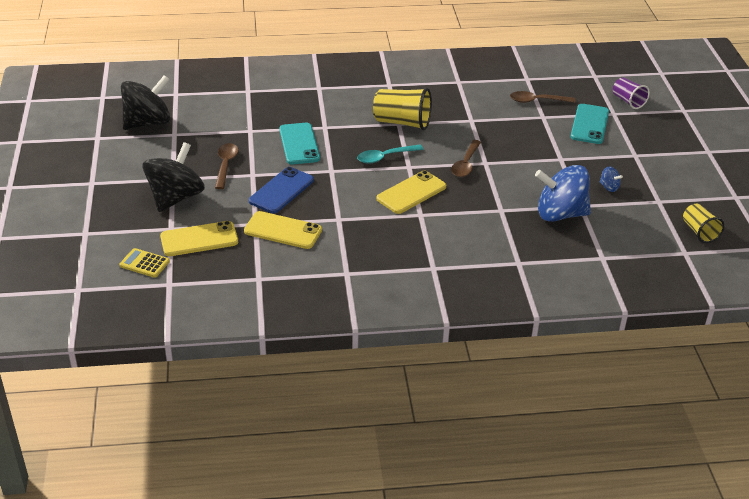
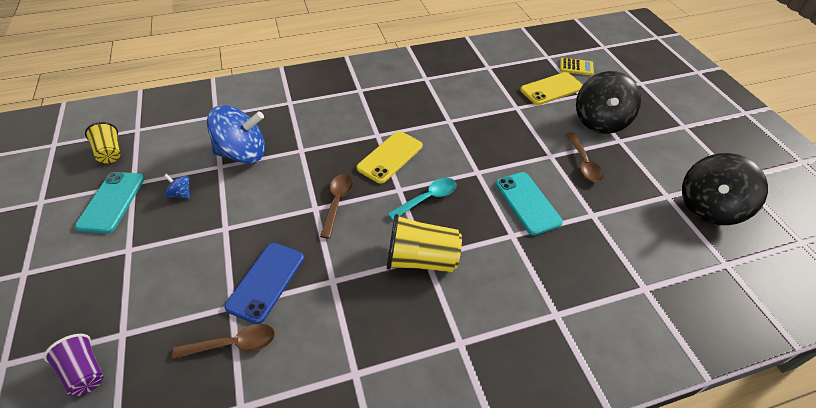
camera: 170 degrees right, 10 degrees up
(281, 190) = (513, 142): blue phone -> blue phone (266, 282)
(283, 231) = (490, 104): yellow phone -> none
(589, 124) = (168, 301): turquoise phone -> turquoise phone (112, 202)

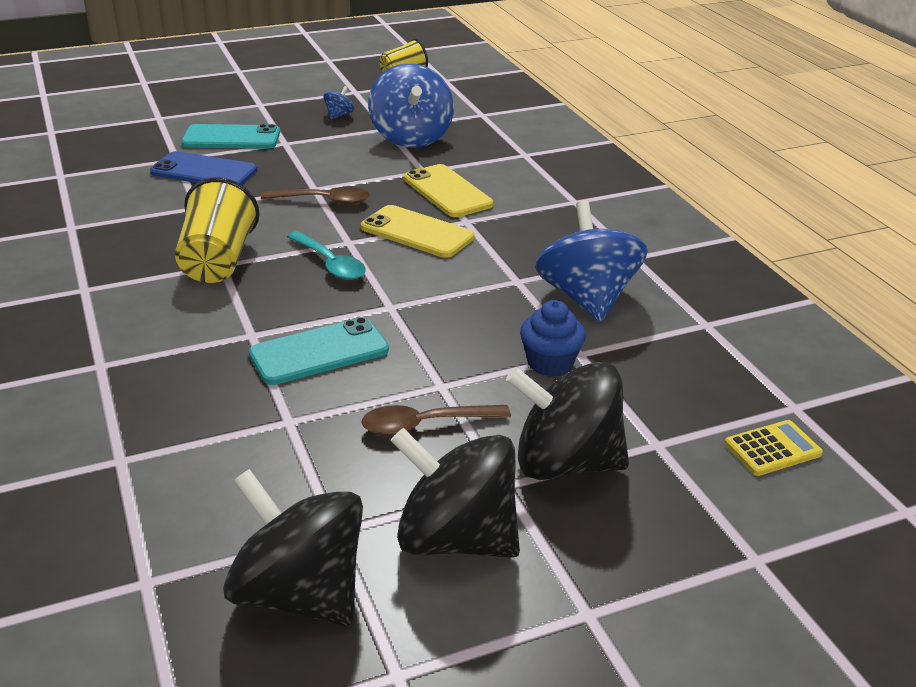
camera: 85 degrees right, 15 degrees down
(85, 372) = (124, 110): purple cup -> none
(112, 202) = (327, 87): turquoise phone -> turquoise phone (231, 138)
(234, 344) = (130, 165): brown spoon -> none
(467, 99) = (587, 298): none -> blue spinning top
(526, 117) = (550, 363): none -> blue cupcake
(551, 89) = (662, 403): yellow phone -> yellow phone (447, 192)
(576, 67) = (772, 449): yellow calculator -> yellow calculator turned 120 degrees counterclockwise
(658, 157) = (456, 538): none -> black spinning top

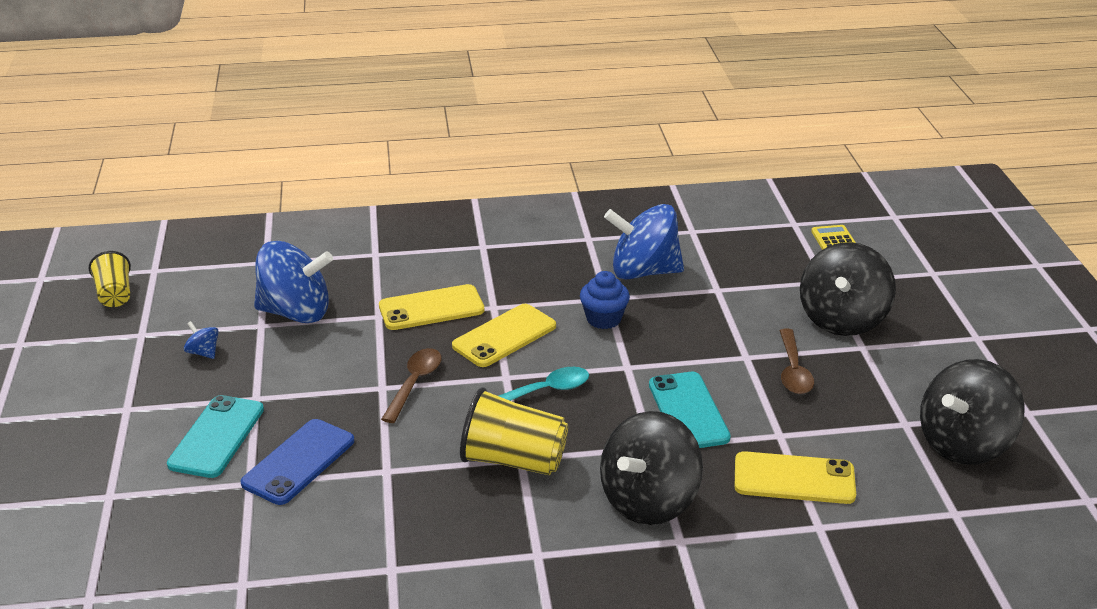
camera: 75 degrees left, 0 degrees up
(206, 436) = (794, 479): none -> yellow phone
(456, 538) = (913, 374): black spinning top -> black spinning top (649, 500)
(550, 363) = (727, 304): blue cupcake -> blue cupcake (604, 319)

